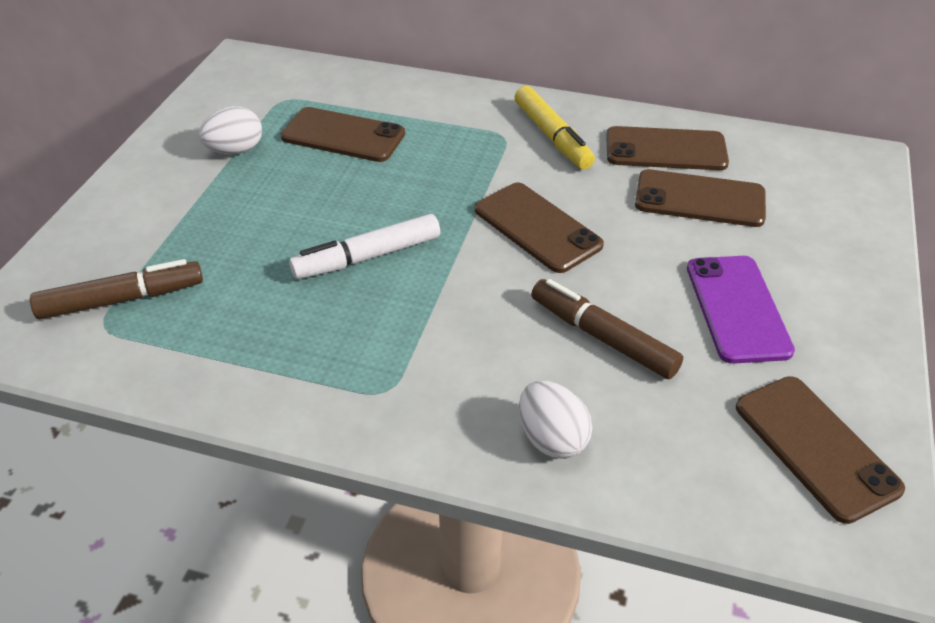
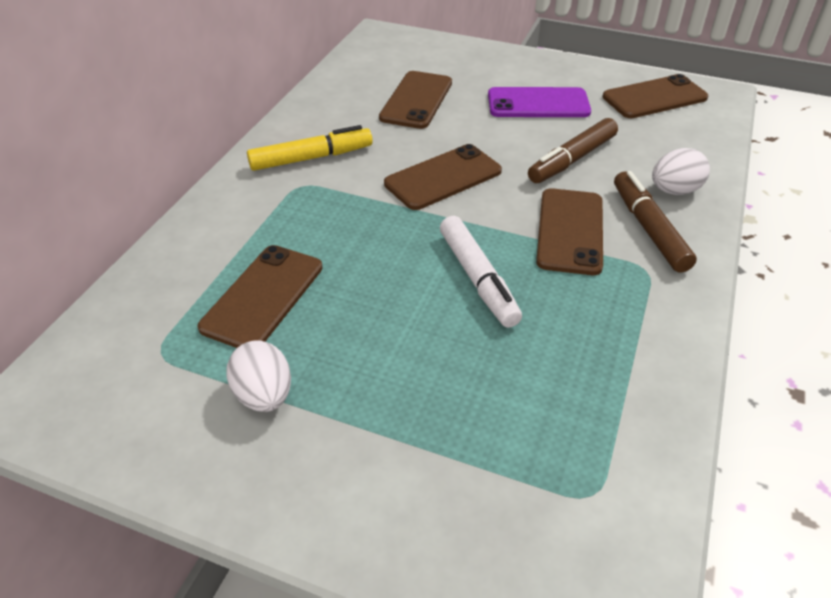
camera: 85 degrees left, 0 degrees up
(122, 299) = (547, 482): brown marker -> brown marker (648, 228)
(665, 150) = (348, 105): brown phone -> brown phone (570, 231)

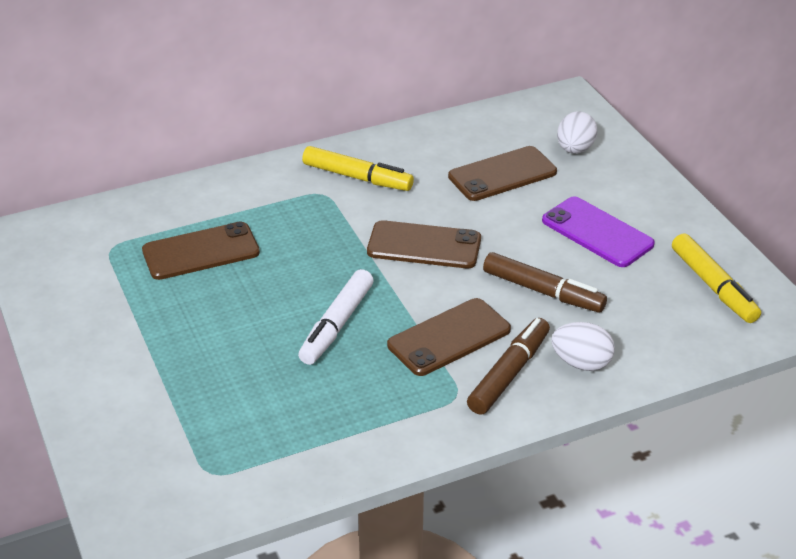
camera: 45 degrees right, 5 degrees down
(264, 395) = (129, 305): white egg -> white egg (575, 149)
(572, 160) = (543, 291): brown marker -> brown marker turned 150 degrees counterclockwise
(654, 97) = (713, 286): brown phone -> yellow marker

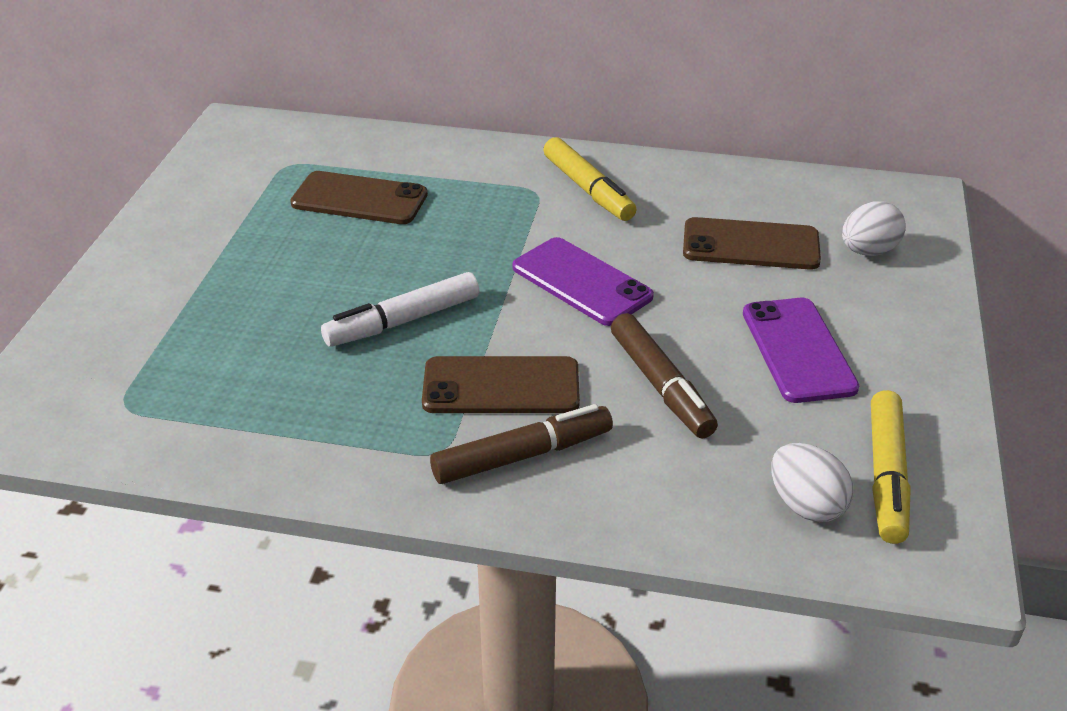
camera: 35 degrees right, 0 degrees up
(424, 245) = (581, 282): brown phone -> purple phone
(581, 363) = (618, 485): white egg -> white egg (806, 505)

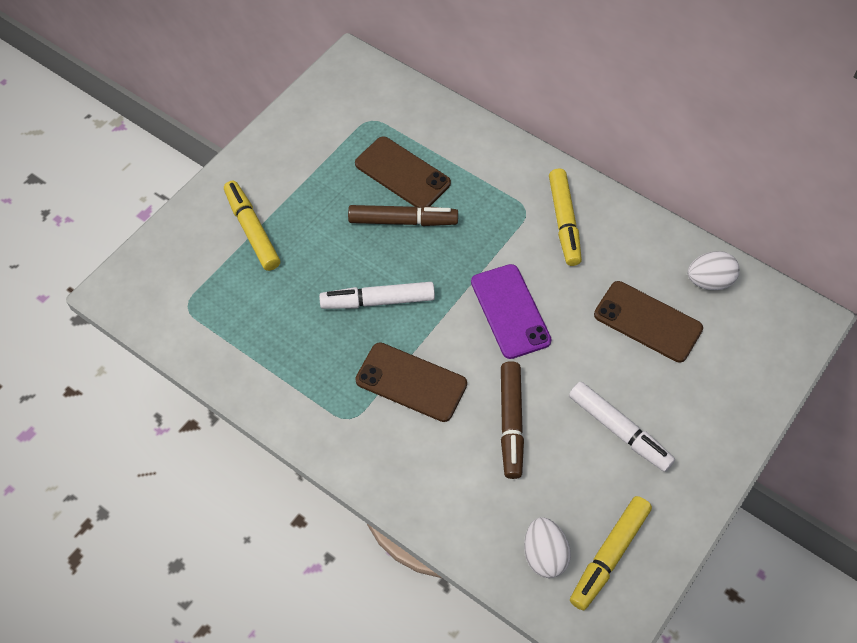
camera: 25 degrees right, 20 degrees up
(183, 302) = (252, 230): none -> yellow marker
(522, 455) = (396, 443): brown marker -> brown marker (403, 221)
(798, 350) = (619, 430): purple phone -> white marker
(868, 251) = (729, 361): white egg -> white egg (709, 281)

